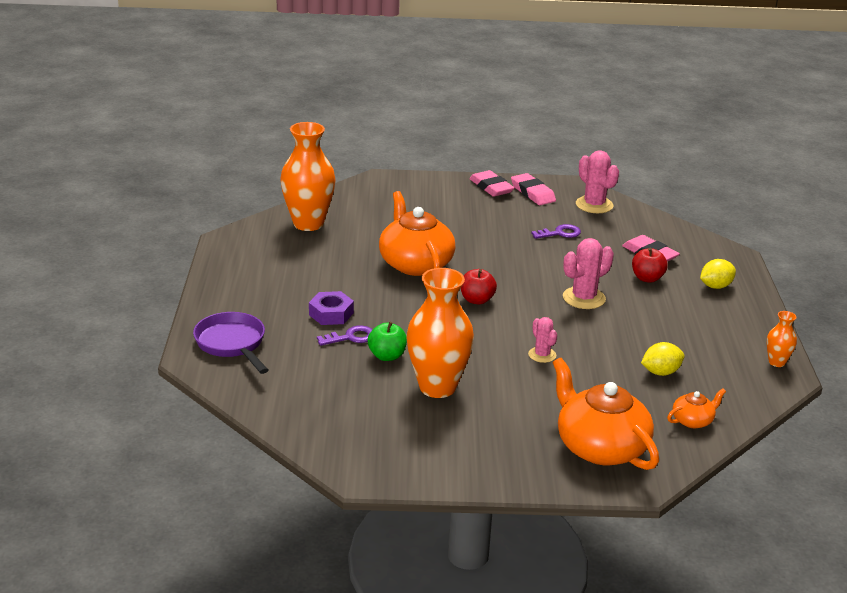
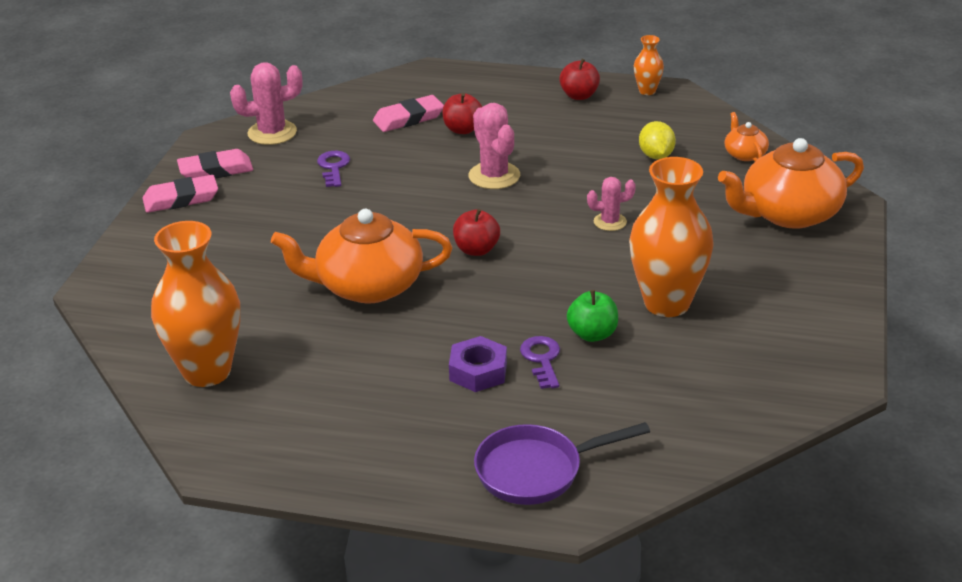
camera: 75 degrees left, 5 degrees up
(715, 286) = (493, 94): yellow lemon -> none
(742, 327) = (579, 96): none -> red apple

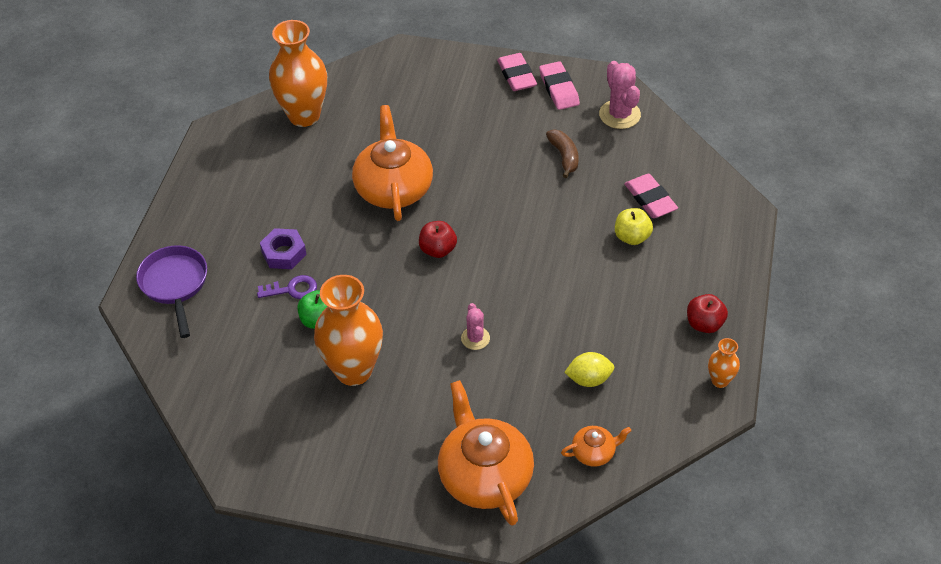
camera: 90 degrees right, 15 degrees up
(333, 167) = (564, 156): purple key -> brown banana
(463, 129) = (632, 237): red apple -> yellow apple
(494, 176) = (551, 260): pink cactus -> none

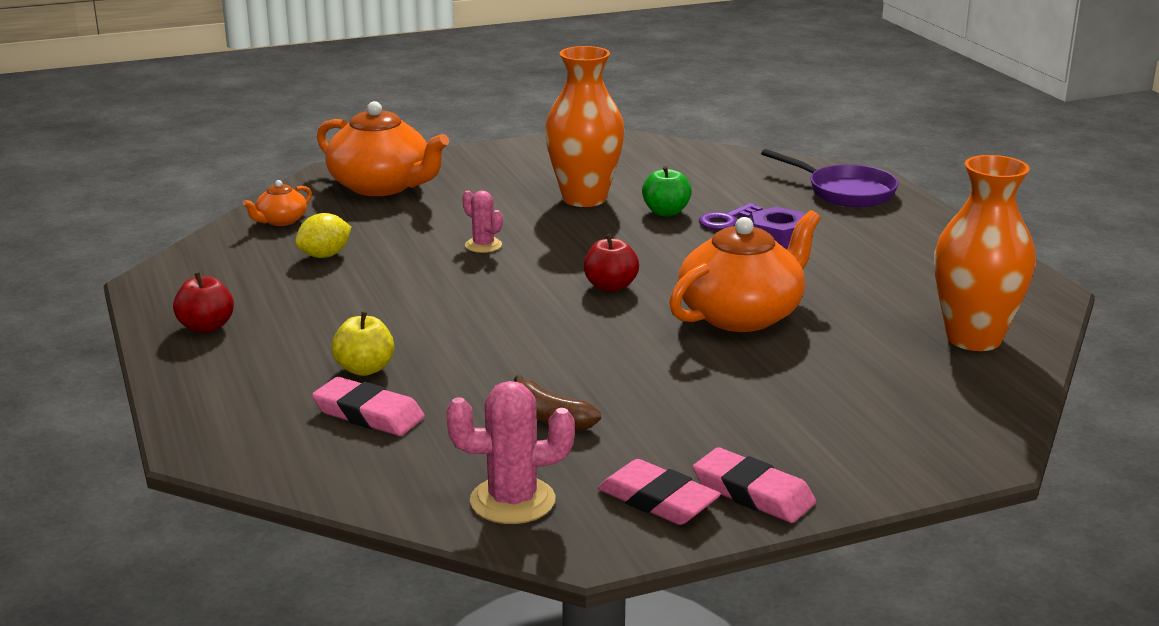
camera: 145 degrees right, 25 degrees down
(393, 188) = (742, 315): orange teapot -> orange teapot turned 90 degrees counterclockwise
(619, 115) = (512, 501): pink cactus -> pink cactus turned 45 degrees counterclockwise
(720, 380) = (161, 294): orange vase -> none

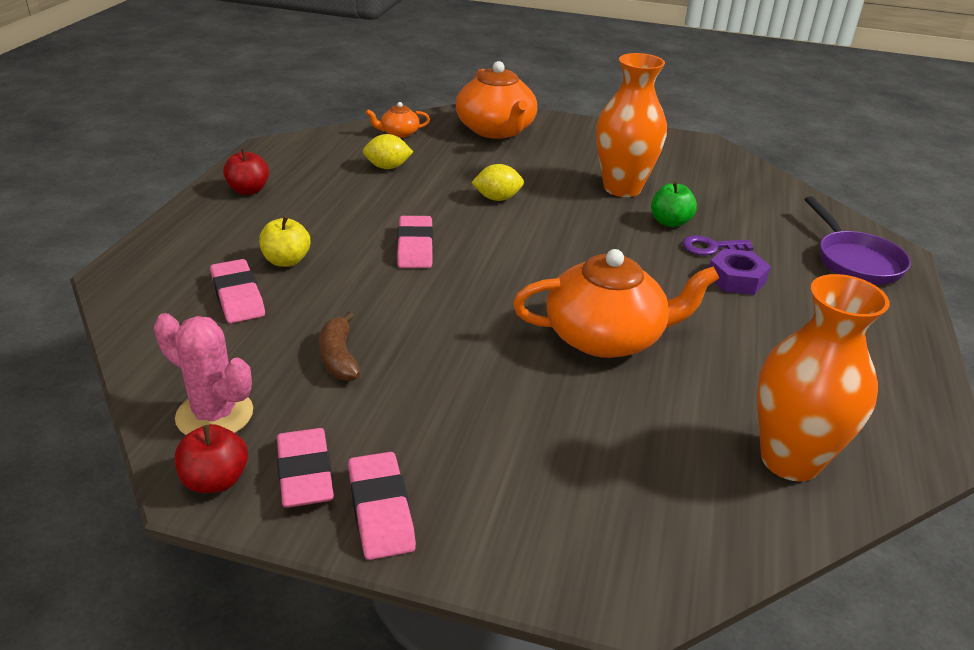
camera: 35 degrees right, 10 degrees up
(472, 312) = (415, 247): none -> pink eraser
(483, 245) = (497, 198): pink cactus -> yellow lemon
(610, 286) = (539, 268): red apple -> red apple (215, 480)

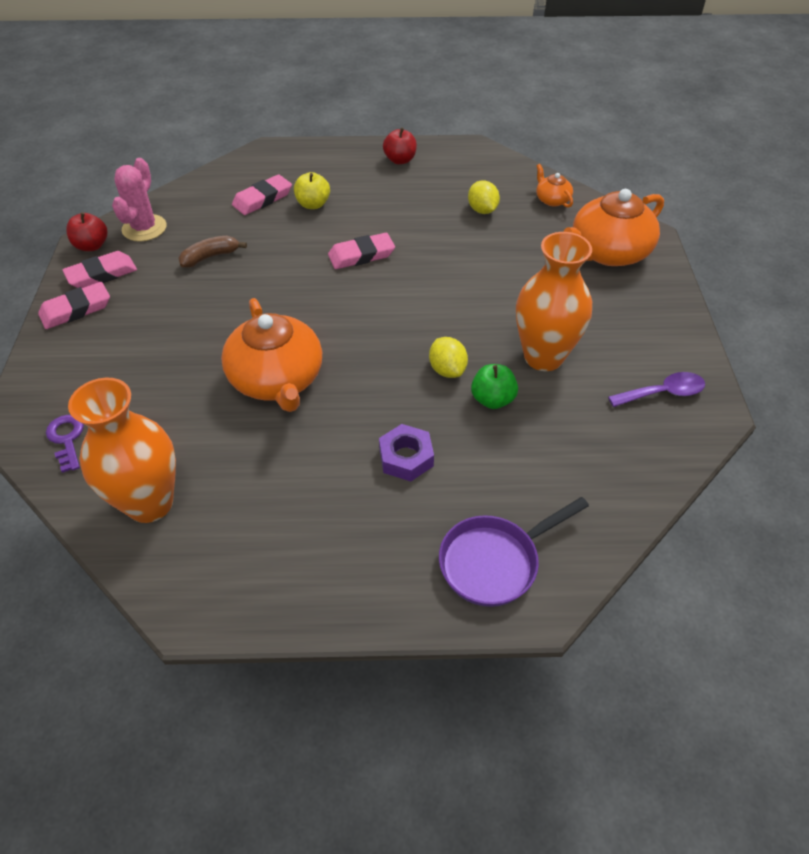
camera: 75 degrees right, 15 degrees up
(497, 198) = (467, 280): yellow lemon -> yellow lemon (447, 370)
(680, 154) = (663, 393): none -> purple spoon
(711, 247) = (458, 435): purple key -> purple key (67, 439)

